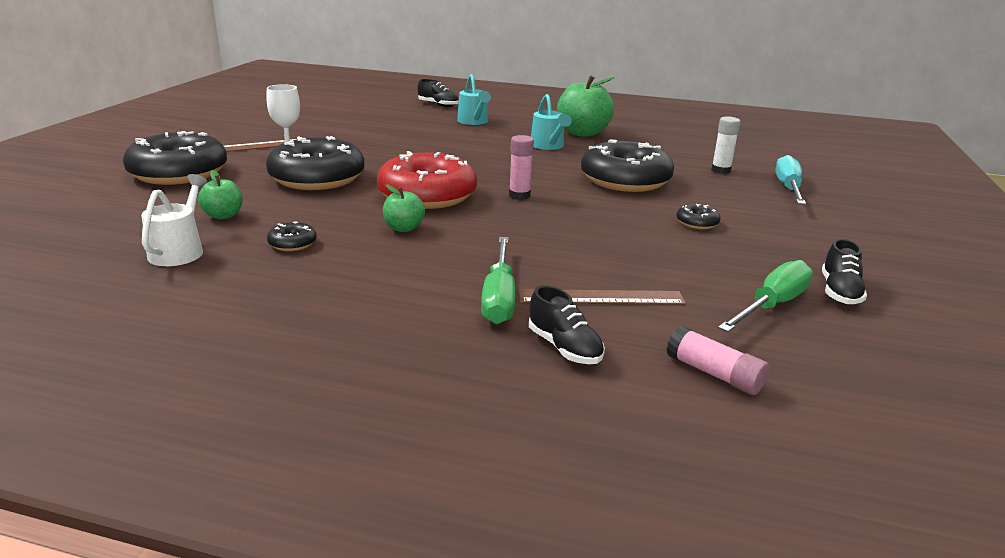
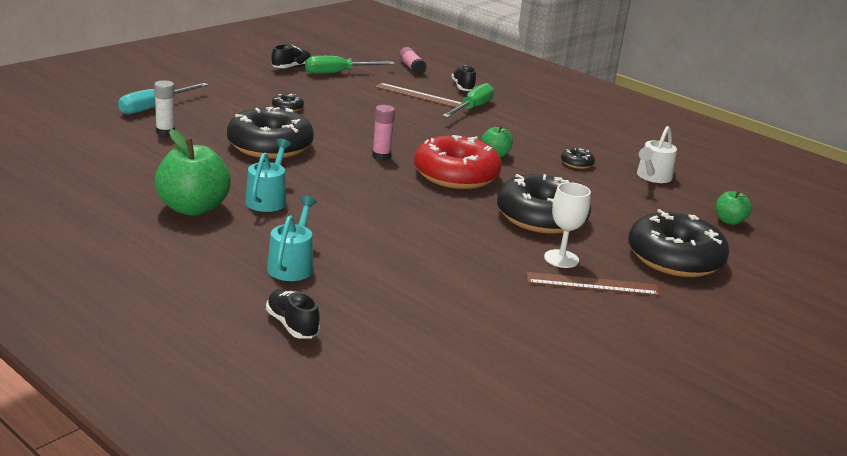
camera: 155 degrees left, 0 degrees up
(223, 216) = (625, 197): green apple -> green apple (729, 221)

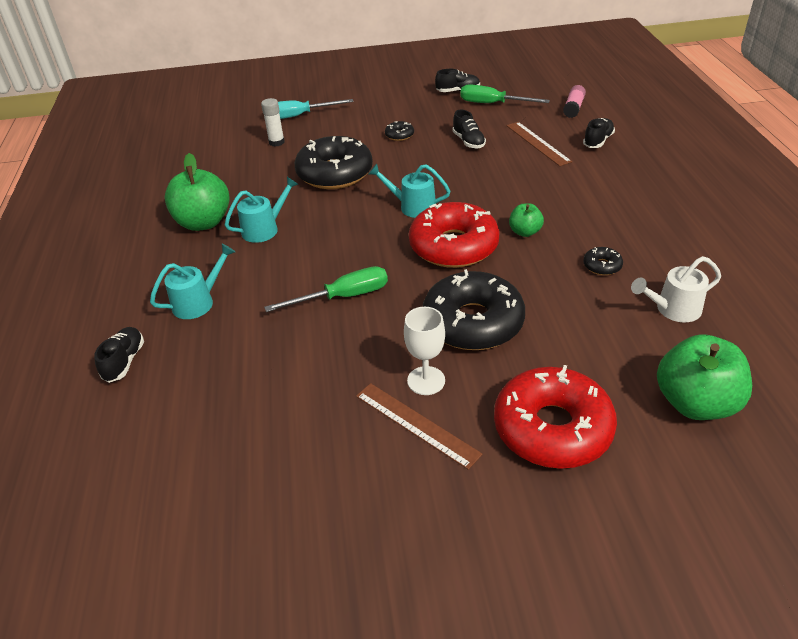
camera: 45 degrees right, 15 degrees up
(359, 103) = (468, 141): none -> black shoe
(381, 156) = (412, 206): pink glue stick -> turquoise watering can
(472, 108) = (574, 169): green screwdriver -> green screwdriver (343, 297)
(674, 258) = (552, 428): black donut -> red donut
(729, 221) = (695, 403): green apple -> green apple, size x1.93

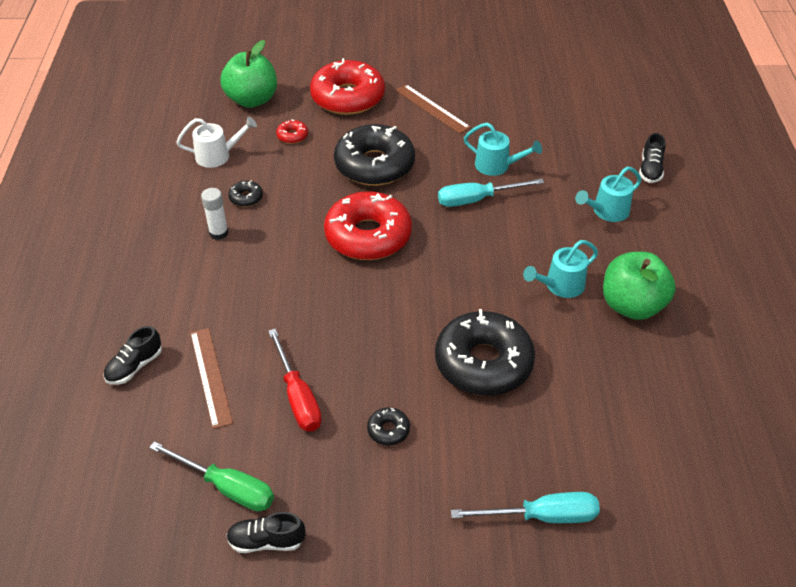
camera: 175 degrees left, 5 degrees up
(276, 142) = (569, 447): white glue stick -> white glue stick (219, 233)
(343, 297) = (477, 199): green screwdriver -> turquoise screwdriver
(412, 206) = (397, 292): turquoise watering can -> turquoise watering can (497, 166)
(426, 380) = (420, 131): white goblet -> none
(468, 141) = (298, 397): black shoe -> red screwdriver
(525, 232) = (294, 242): green apple -> none
(573, 108) = (116, 450): pink glue stick -> none
(597, 349) = (292, 136): none -> red donut

